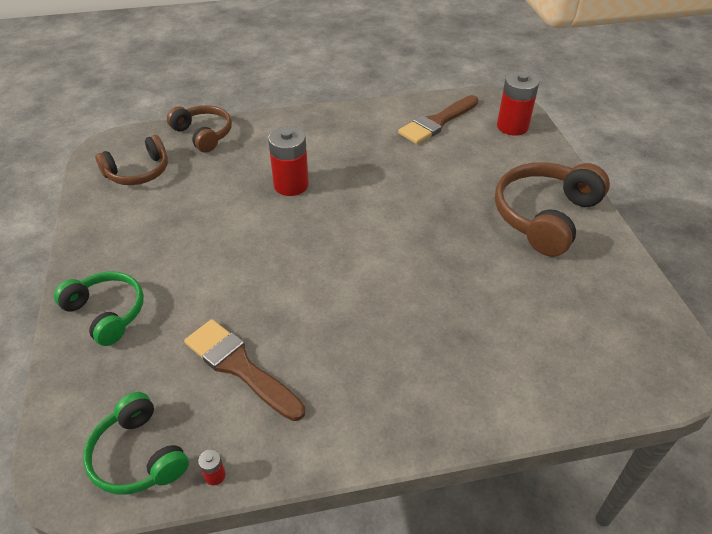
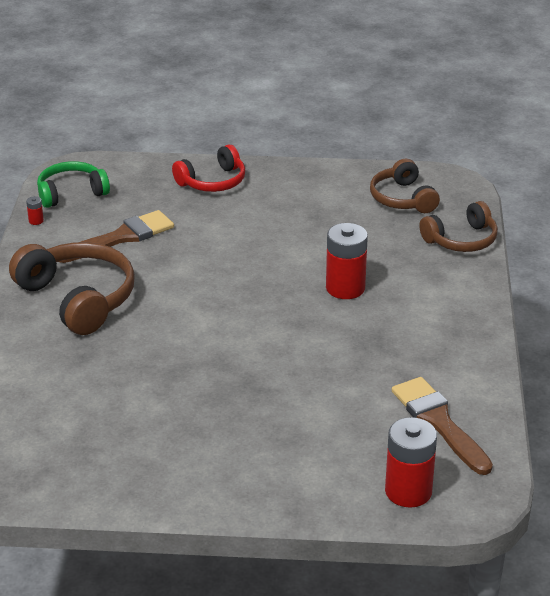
camera: 105 degrees right, 10 degrees down
(107, 313) = (213, 181): green headphones -> red headphones
(545, 216) = (214, 461): brown headphones -> brown headphones (78, 298)

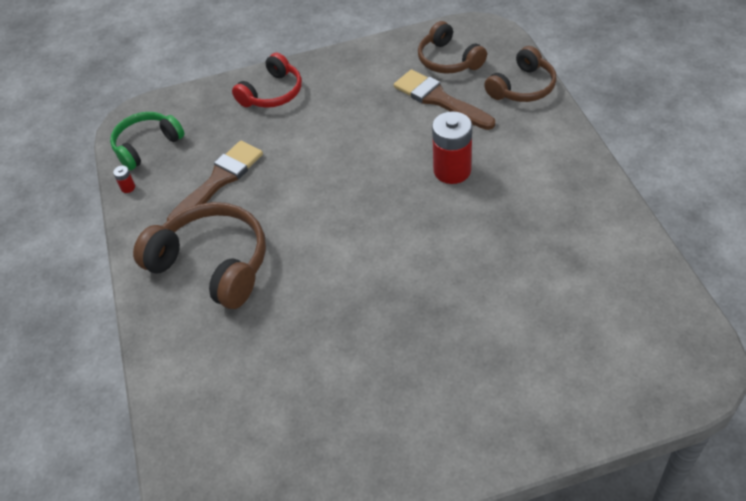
camera: 15 degrees left, 15 degrees up
(408, 491) = (635, 381): red battery -> none
(438, 422) = (616, 291): brown brush -> brown brush (439, 99)

